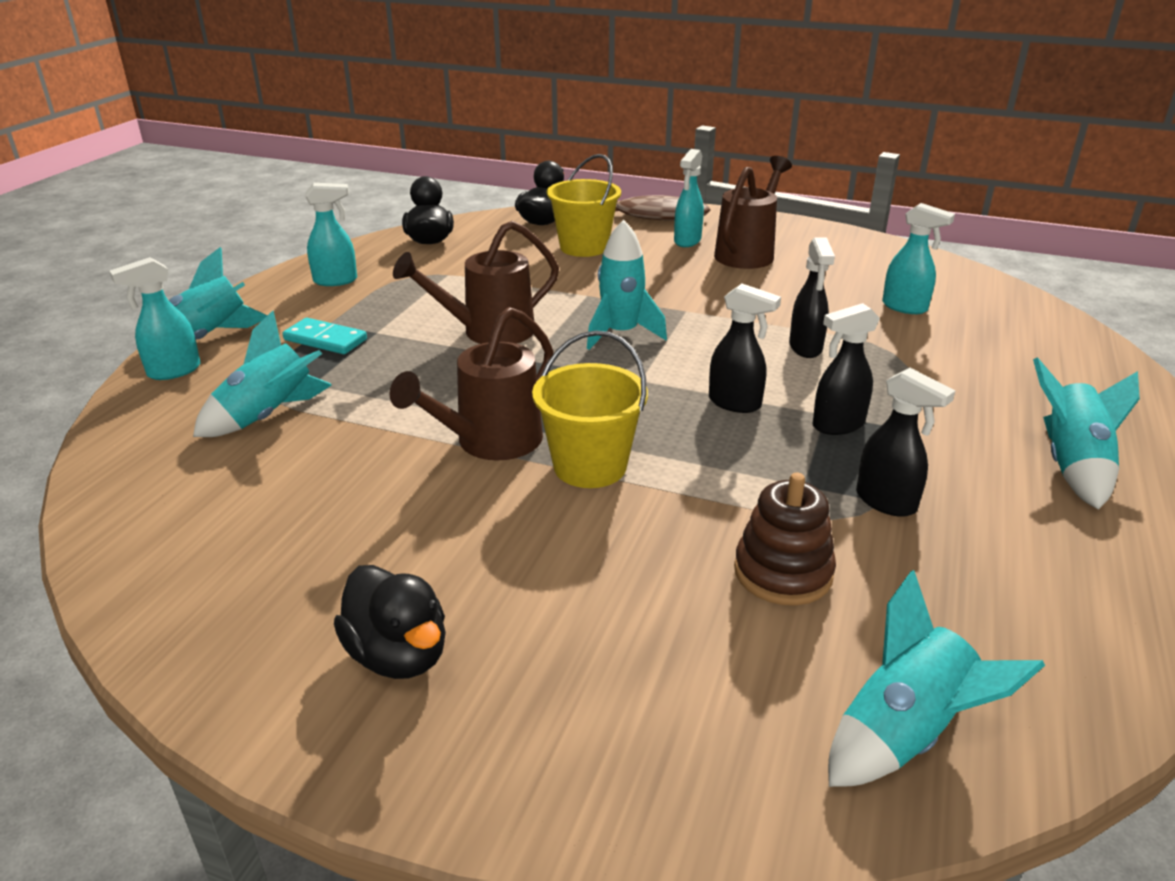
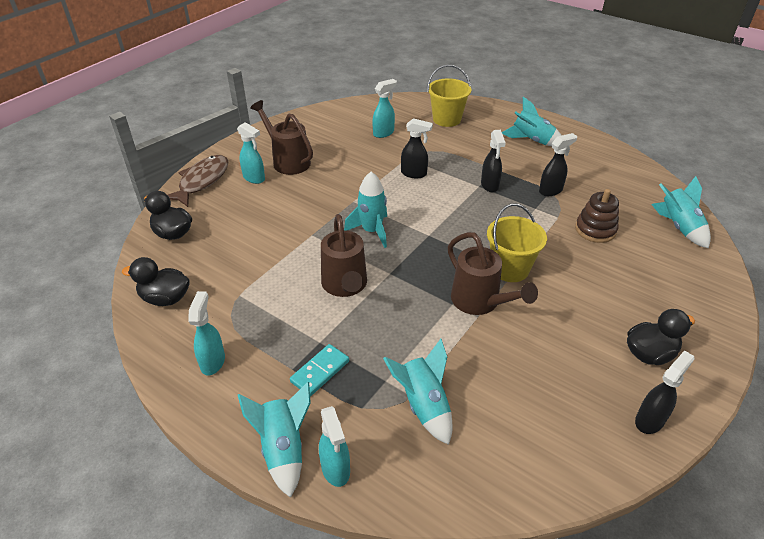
camera: 75 degrees left, 10 degrees up
(584, 247) = (234, 222): yellow bucket -> yellow bucket (446, 119)
(735, 403) = (462, 209): black spray bottle -> black spray bottle (650, 420)

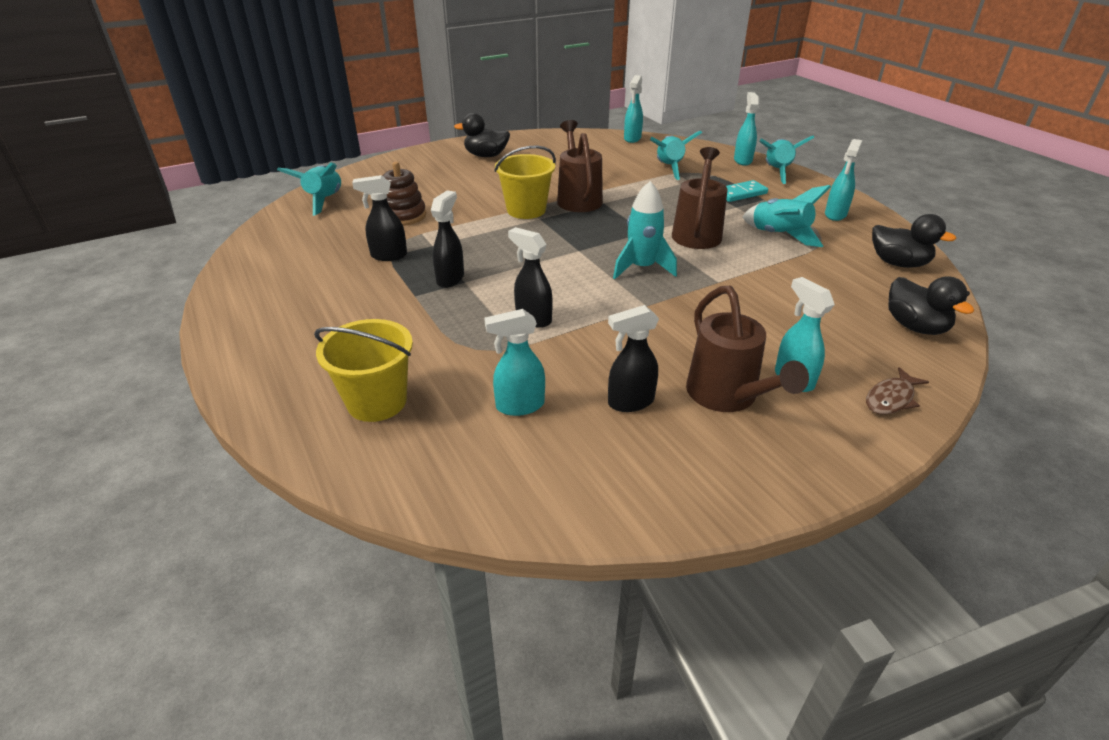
camera: 155 degrees left, 5 degrees down
(202, 181) = (891, 398): brown fish -> brown fish, size x0.56
(521, 486) = (632, 139): none -> turquoise spray bottle
(531, 140) = (305, 321): turquoise rocket -> turquoise rocket (779, 236)
(650, 420) = (529, 140): black spray bottle -> black spray bottle (630, 402)

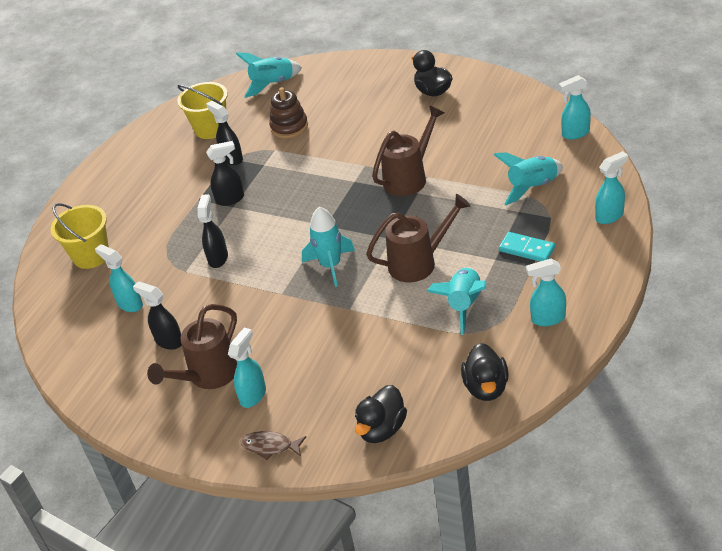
camera: 60 degrees right, 5 degrees up
(526, 210) = (360, 168): yellow bucket -> yellow bucket (211, 129)
(776, 172) = (608, 247): turquoise rocket -> none

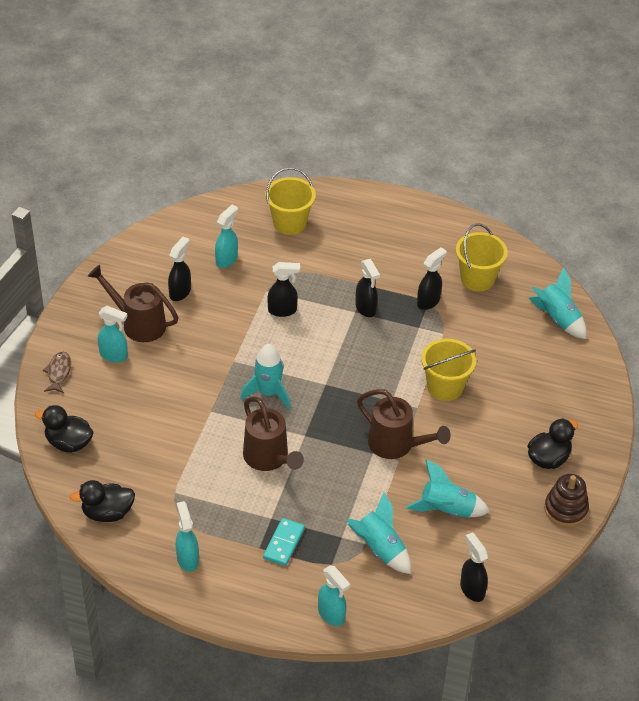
camera: 75 degrees right, 5 degrees up
(289, 127) = (481, 341): brown stacking toy -> brown stacking toy (565, 509)
(342, 148) = (445, 387): none -> yellow bucket
(464, 305) = (209, 495): turquoise rocket -> turquoise rocket (446, 510)
(575, 133) = (472, 589): turquoise spray bottle -> black spray bottle

